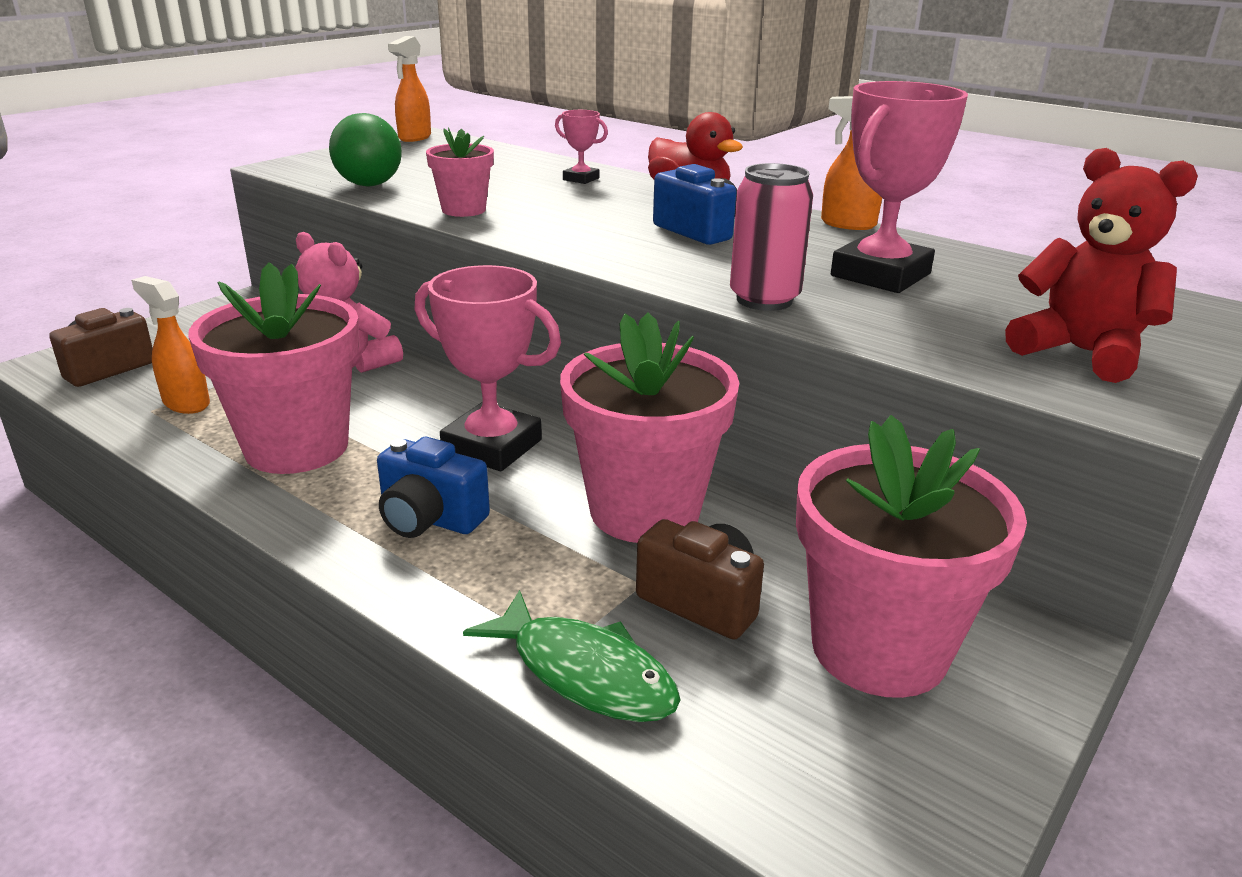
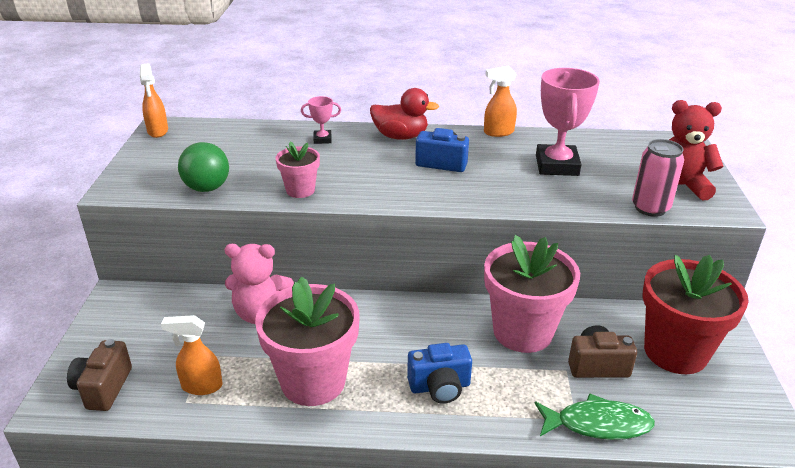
camera: 35 degrees left, 5 degrees up
(492, 446) = (411, 330): pink trophy -> none
(764, 300) = (536, 202): pink can -> pink can (650, 208)
(879, 649) = (675, 352): pink flower pot -> red flower pot

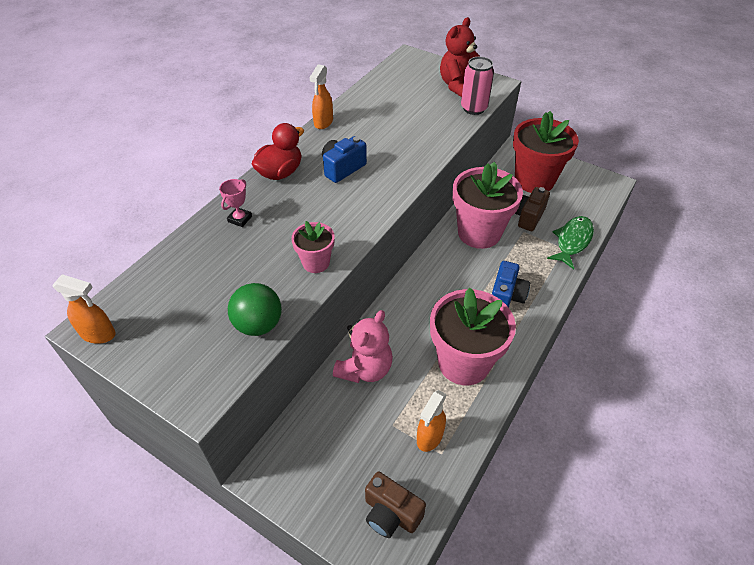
camera: 60 degrees left, 15 degrees up
(557, 165) = (393, 119): pink trophy -> none

